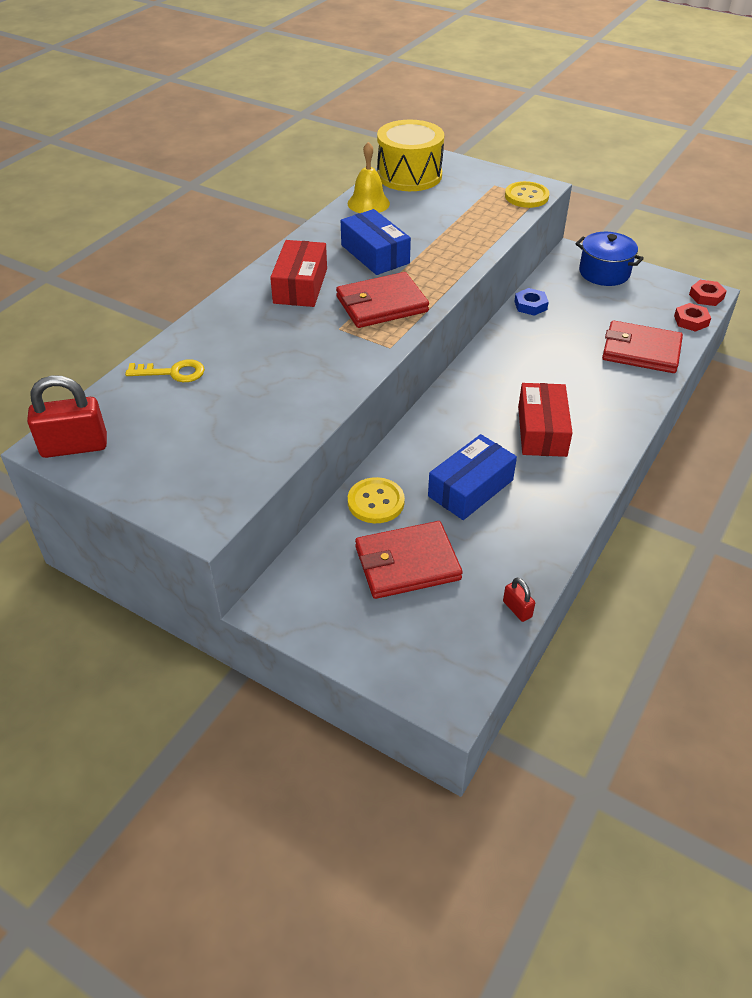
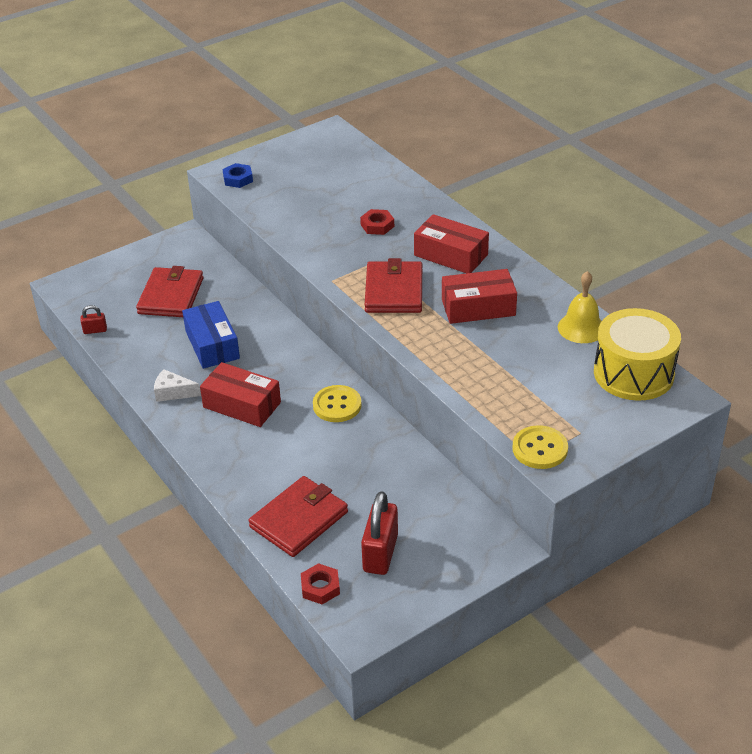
camera: 115 degrees right, 5 degrees down
(74, 446) = (323, 137): red padlock -> red padlock (380, 553)
(173, 372) = (373, 180): yellow key -> none
(375, 254) = (478, 307): blue box -> red box
(376, 502) = (235, 297): yellow button -> yellow button (337, 405)
(530, 305) = (423, 468): blue nut -> blue nut (238, 179)
(564, 488) = (173, 392): none -> white cheese
(604, 272) = (452, 557): blue pot -> none
(706, 296) = (355, 628): red nut -> red nut (377, 225)

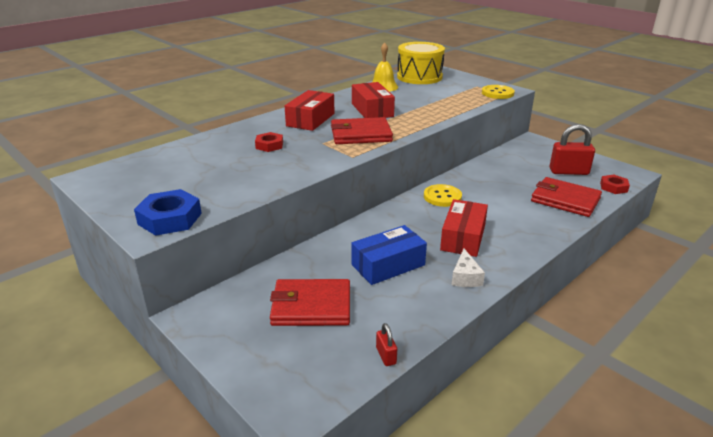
camera: 100 degrees left, 10 degrees down
(238, 179) = (170, 218): blue nut -> blue nut, size x1.63

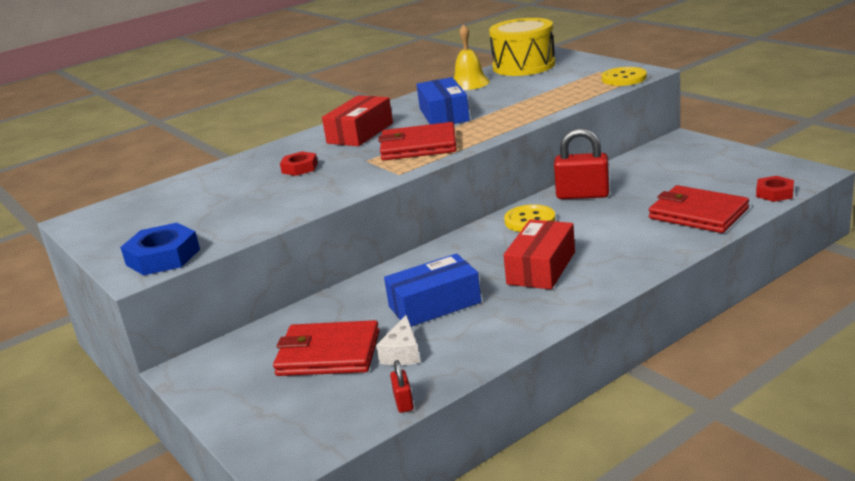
camera: 10 degrees right, 5 degrees down
(372, 110) = (444, 115): red box -> blue box
(465, 277) = (529, 313): white cheese -> white cheese (402, 353)
(568, 172) = (717, 177): red padlock -> red padlock (582, 195)

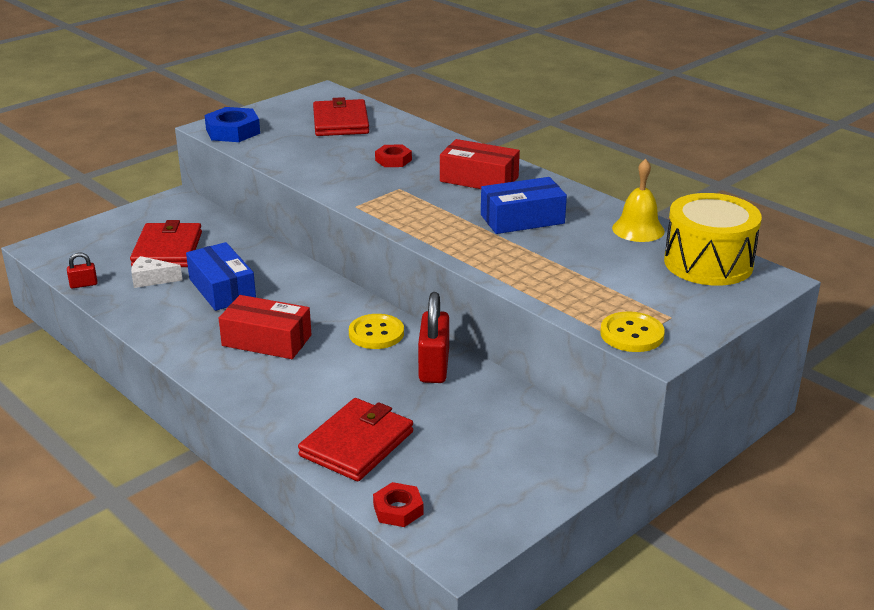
camera: 80 degrees right, 5 degrees up
(418, 146) = (426, 211): red wallet -> red wallet (341, 122)

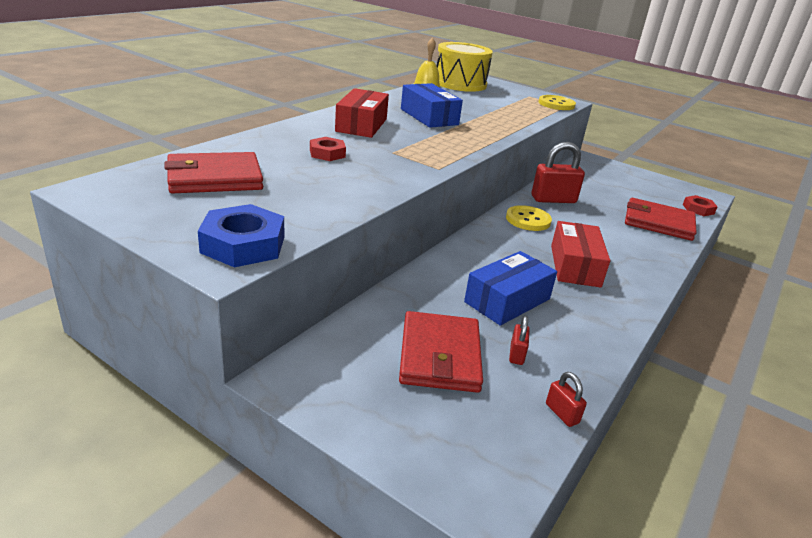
camera: 105 degrees left, 0 degrees up
(151, 279) = (516, 354): white cheese -> red padlock
(167, 249) = (439, 356): red wallet -> red wallet turned 75 degrees counterclockwise

